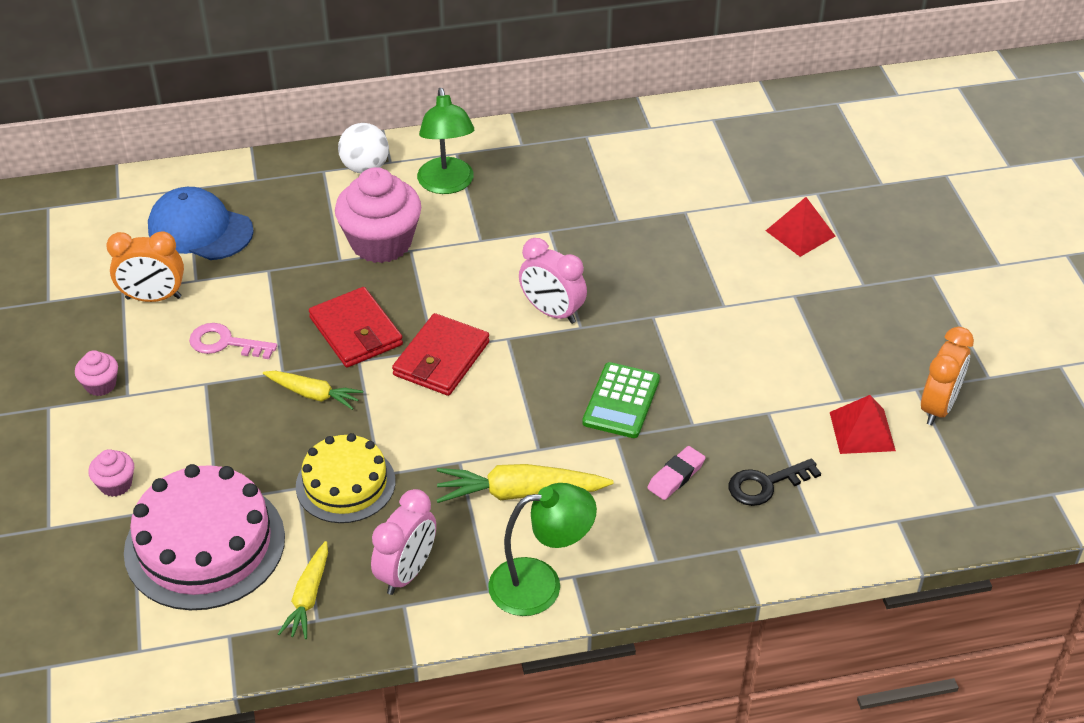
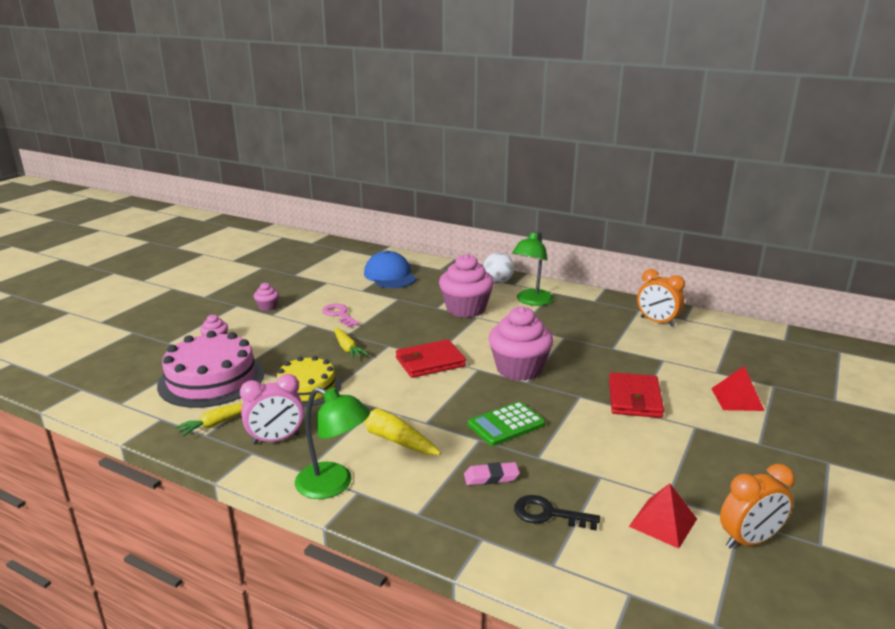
camera: 40 degrees right, 20 degrees down
(153, 298) = (335, 289): orange clock -> orange clock (657, 322)
(356, 331) = (404, 334): red wallet -> red wallet (634, 399)
(552, 312) = (519, 369): pink clock -> pink cupcake

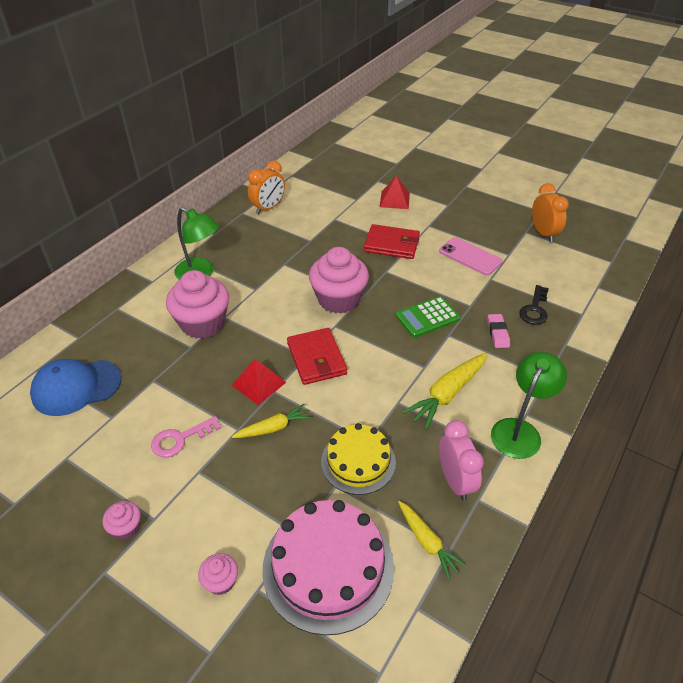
camera: 85 degrees left, 20 degrees up
(498, 282) = (141, 292): white ball -> none
(506, 424) = (427, 317): green calculator -> green calculator turned 90 degrees clockwise
(642, 460) = (470, 256): none -> pink phone
(663, 522) = (533, 261): red pyramid -> red pyramid (259, 383)

